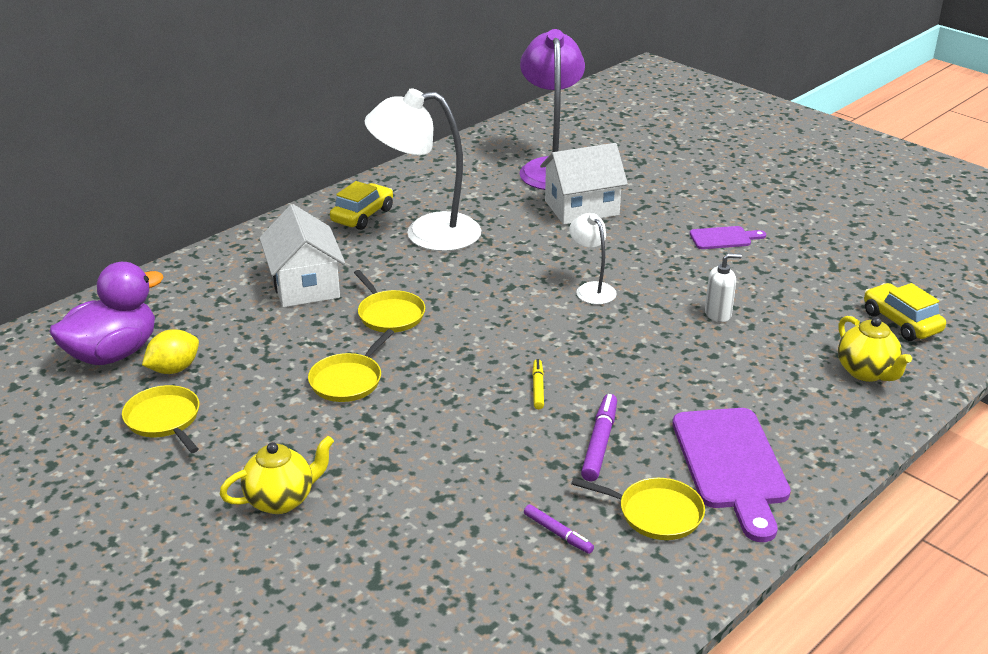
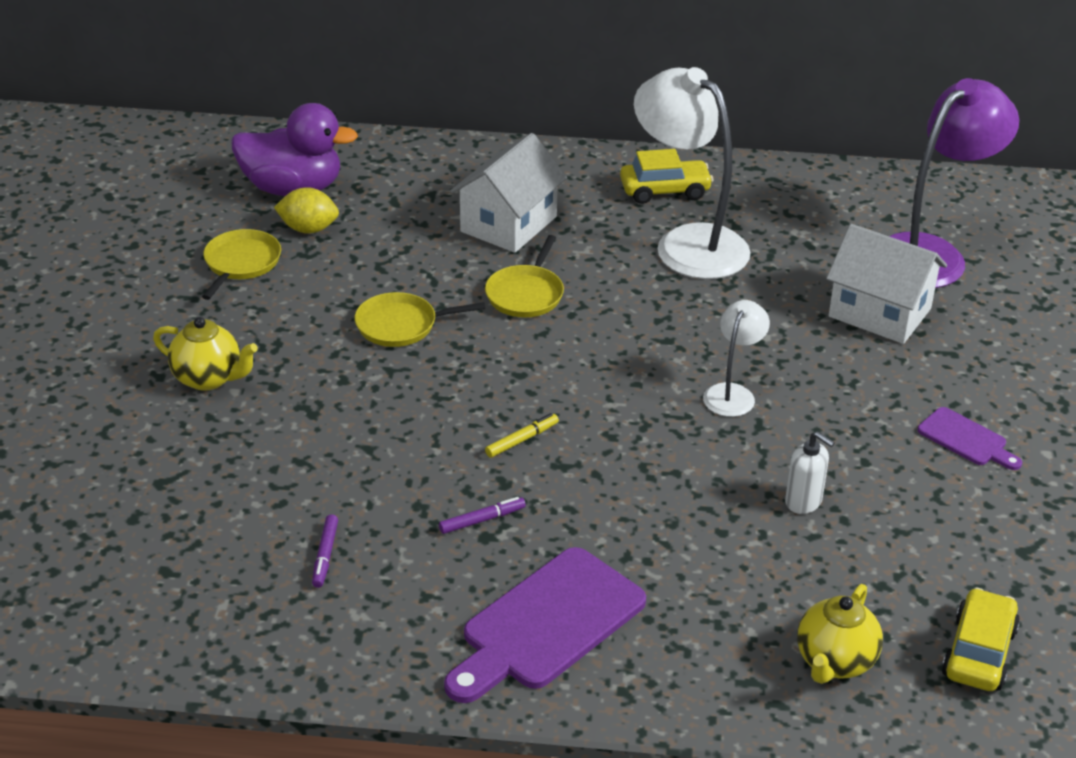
camera: 50 degrees right, 5 degrees up
(599, 443) = (482, 520): purple marker -> purple marker, size x0.63
(655, 513) = (417, 605): yellow pan -> none

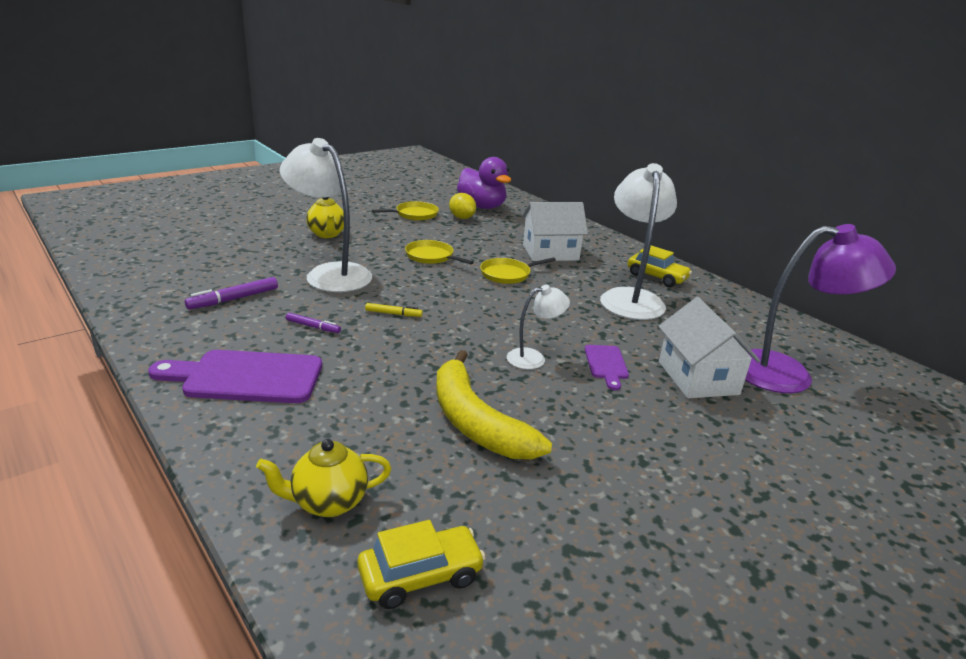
camera: 45 degrees right, 10 degrees down
(325, 555) = (233, 299): purple marker -> purple marker, size x1.60
(346, 437) = (330, 273): none -> white lamp
(803, 502) = (475, 422): white soap dispenser -> yellow banana
(966, 439) = (644, 464): purple cutting board -> purple cutting board (606, 364)

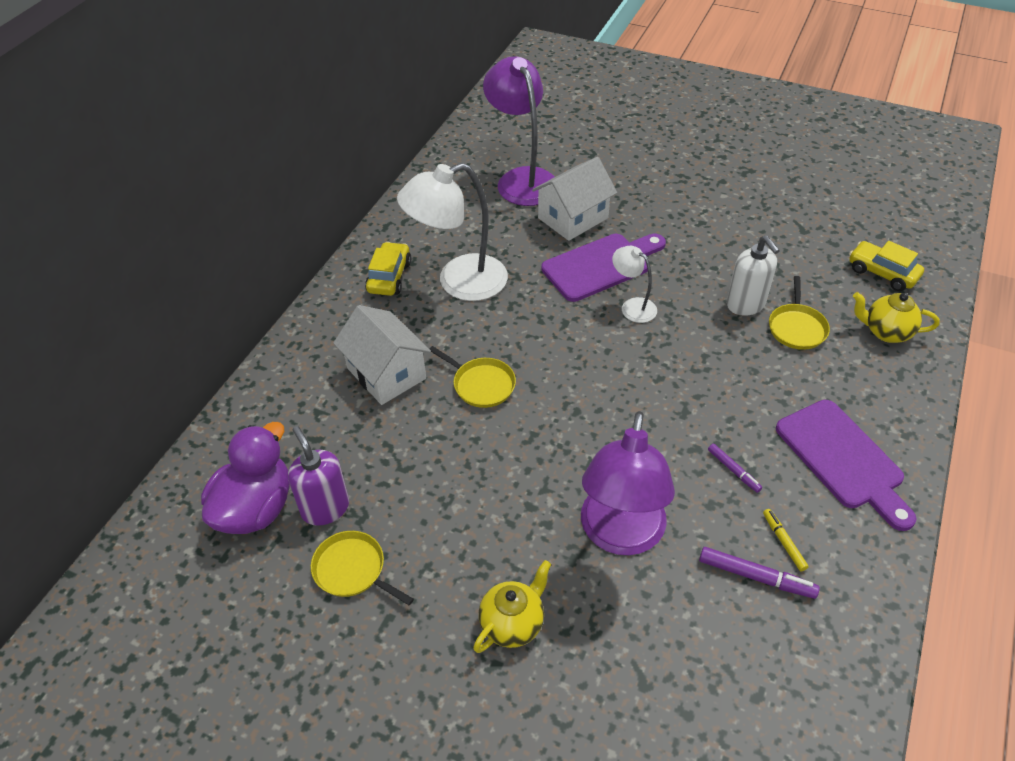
camera: 115 degrees left, 20 degrees up
(313, 327) = (733, 470): purple marker -> purple marker turned 150 degrees clockwise
(328, 502) = (886, 332): yellow teapot -> yellow teapot turned 150 degrees clockwise
(330, 273) = (620, 535): white lamp -> purple lamp
(393, 314) = (652, 427): yellow marker -> yellow marker (783, 542)
(431, 256) = (490, 470): yellow pan -> yellow pan (796, 327)
(462, 218) = (325, 508): yellow lemon -> purple soap dispenser
(475, 422) = (746, 304): yellow banana -> white soap dispenser
(606, 364) = (601, 266): purple cutting board -> purple cutting board, size x1.93

